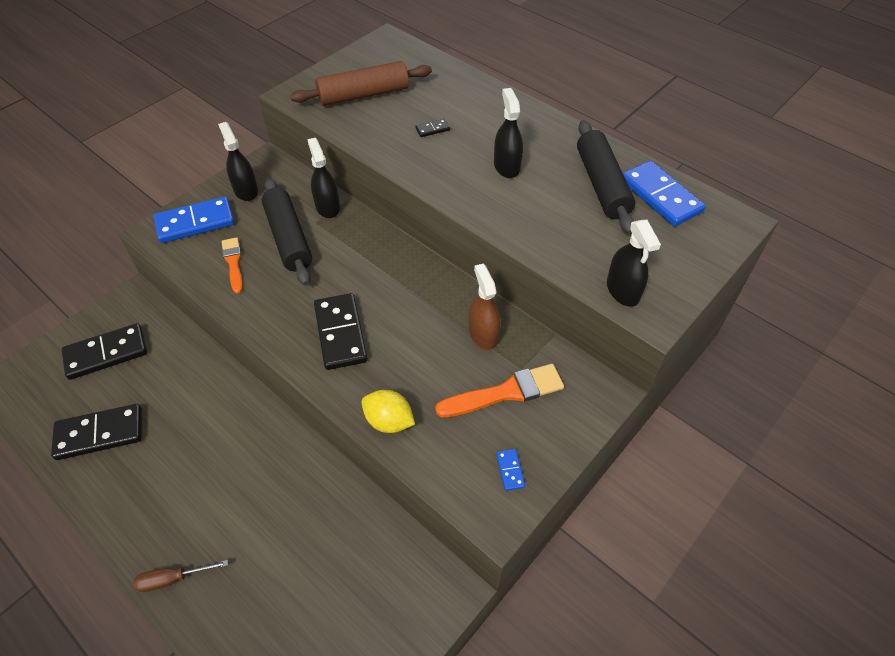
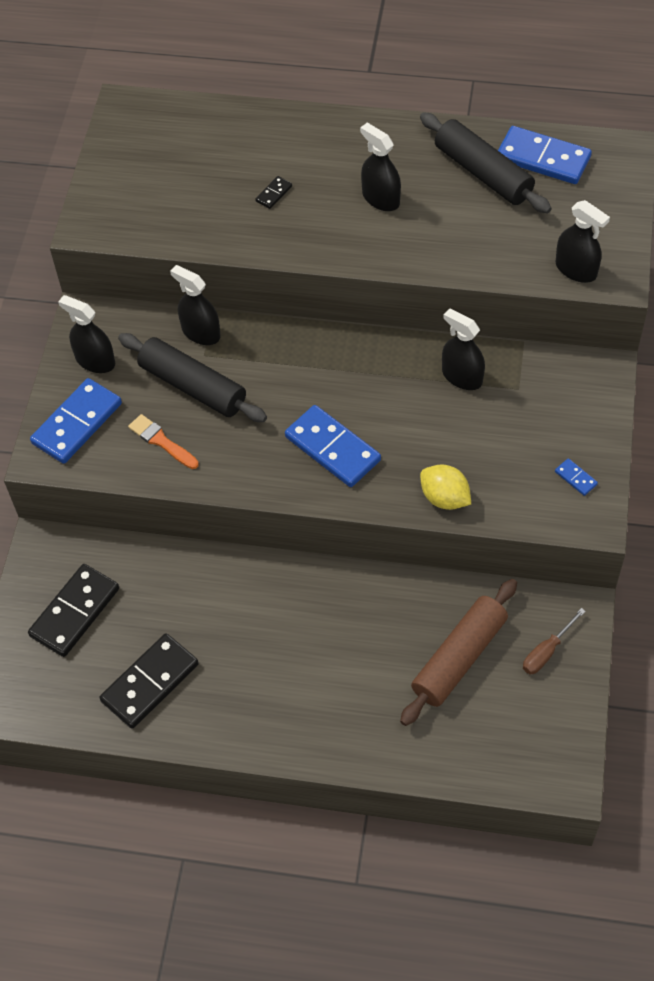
camera: 30 degrees left, 5 degrees up
(172, 579) = (343, 746): brown screwdriver -> brown screwdriver (547, 651)
(340, 333) = (332, 449): black domino -> blue domino
(364, 95) = (165, 189): brown rolling pin -> brown rolling pin (459, 658)
(389, 421) = (444, 498): yellow lemon -> yellow lemon turned 45 degrees clockwise
(483, 334) = (462, 376): brown spray bottle -> black spray bottle
(506, 392) = (522, 417): orange brush -> none

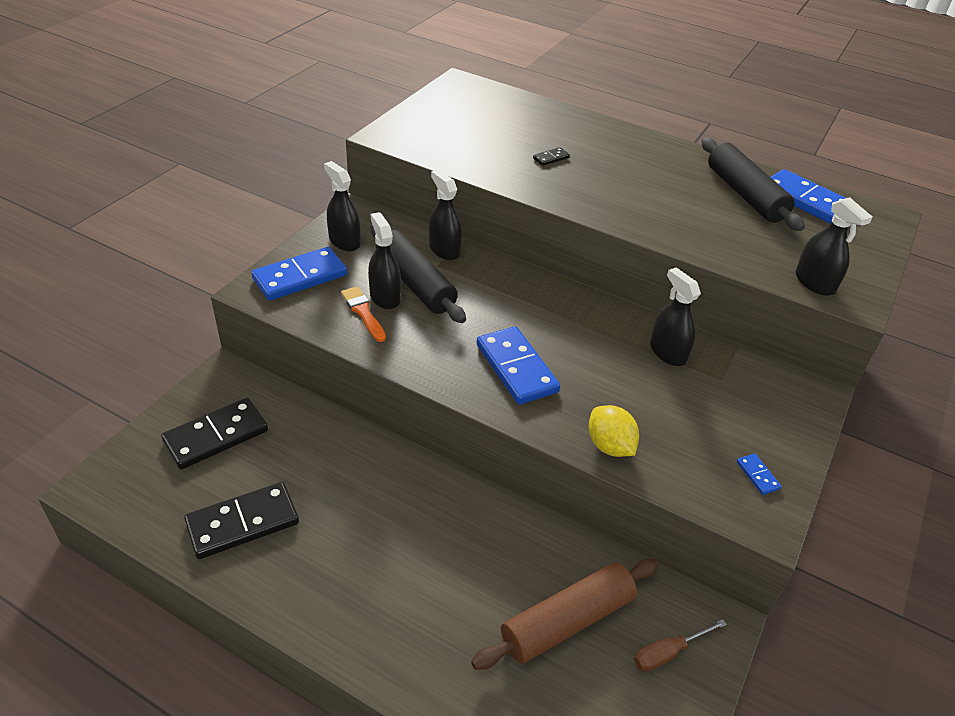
camera: 15 degrees right, 15 degrees down
(381, 198) = (643, 185): black spray bottle -> black spray bottle (385, 297)

